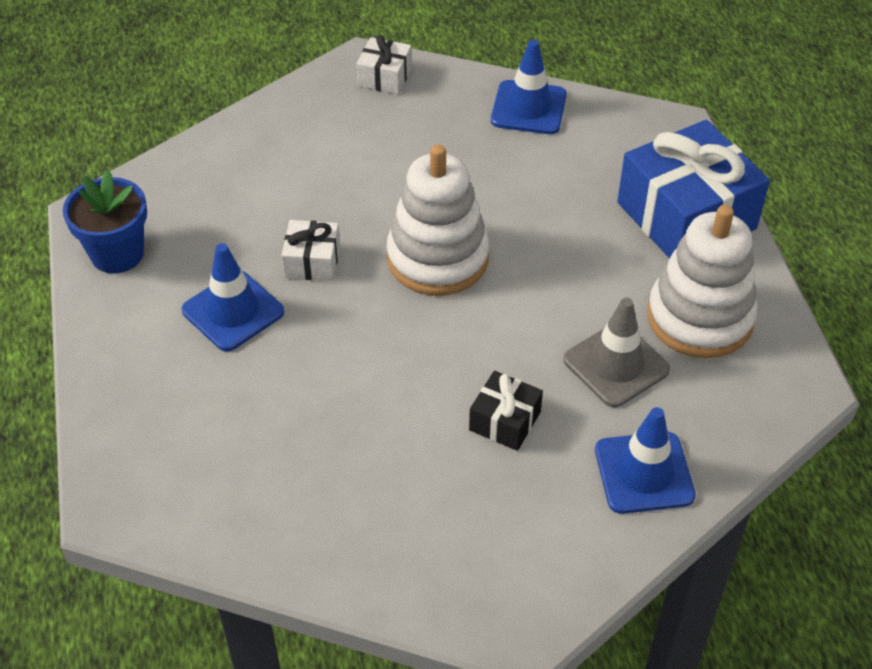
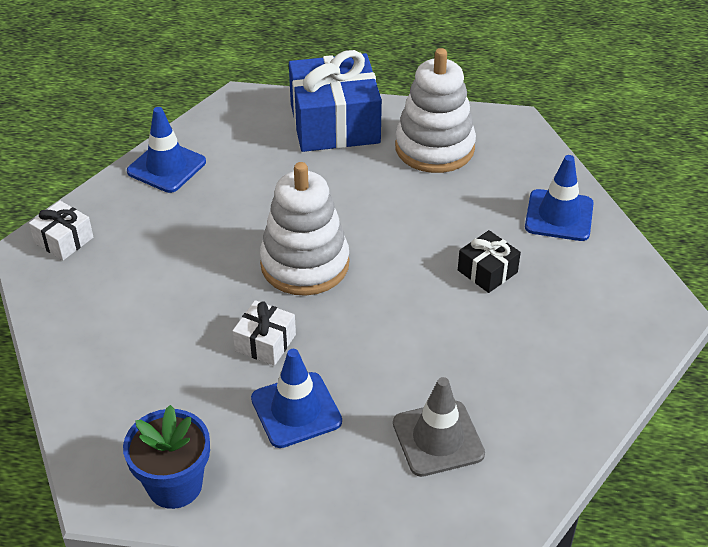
camera: 70 degrees left, 5 degrees down
(616, 365) = (459, 200): grey traffic cone -> grey traffic cone (438, 438)

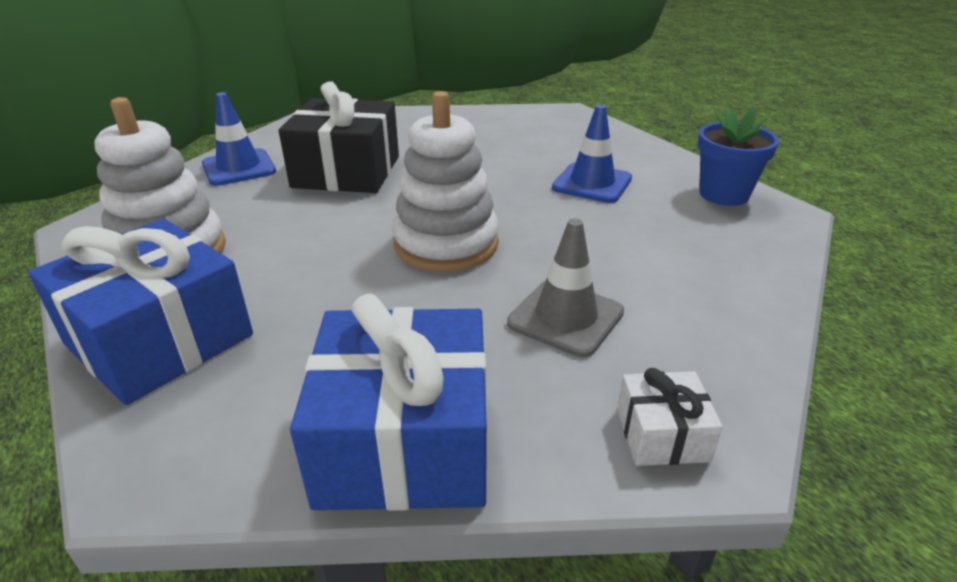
camera: 130 degrees left, 10 degrees down
(166, 167) = (404, 441): blue traffic cone -> blue gift
(265, 342) = (560, 220): white gift -> none
(438, 438) = (528, 139): grey traffic cone -> grey traffic cone (565, 318)
(487, 271) = (346, 171): black gift -> black gift, size x2.11

